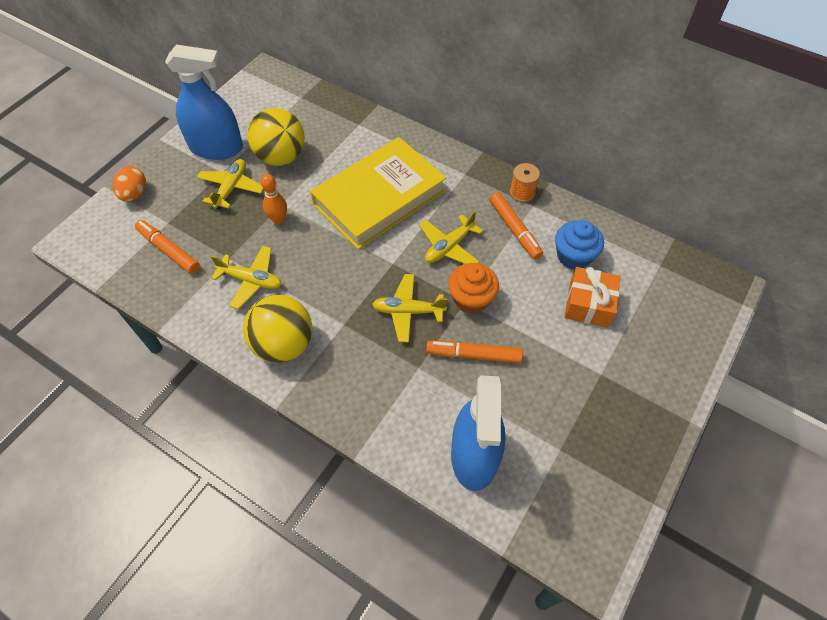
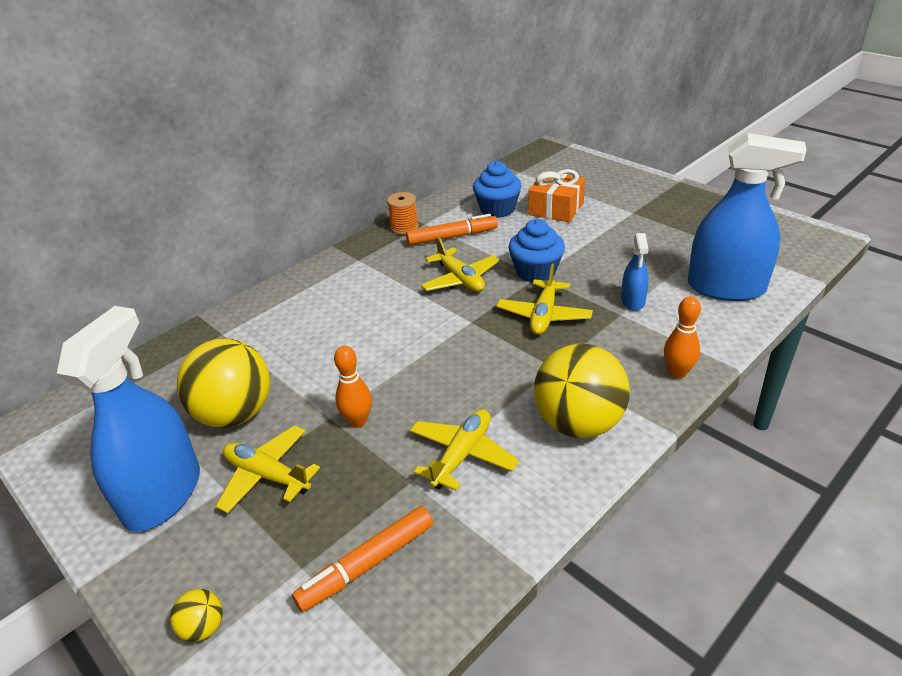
camera: 75 degrees left, 20 degrees down
(134, 194) = (203, 627): orange egg -> yellow ball
(345, 410) = (677, 373): none -> orange bowling pin
(379, 198) = (364, 324): yellow book -> none
(439, 376) = (633, 301): none -> blue spray bottle
(471, 299) = (536, 272): orange cupcake -> blue cupcake
(473, 355) = (607, 277): orange marker -> none

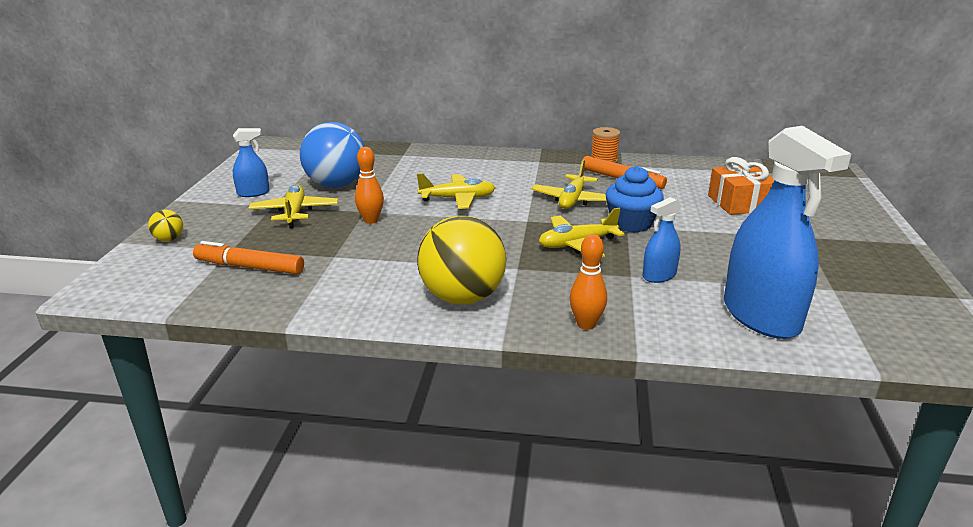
camera: 50 degrees right, 10 degrees down
(163, 495) = (253, 193): blue spray bottle -> blue spray bottle, size x0.48
(235, 414) = (336, 185): yellow ball -> blue ball
(462, 455) = (377, 264): yellow plane -> yellow plane (458, 199)
(497, 209) = (692, 182): blue cupcake -> none

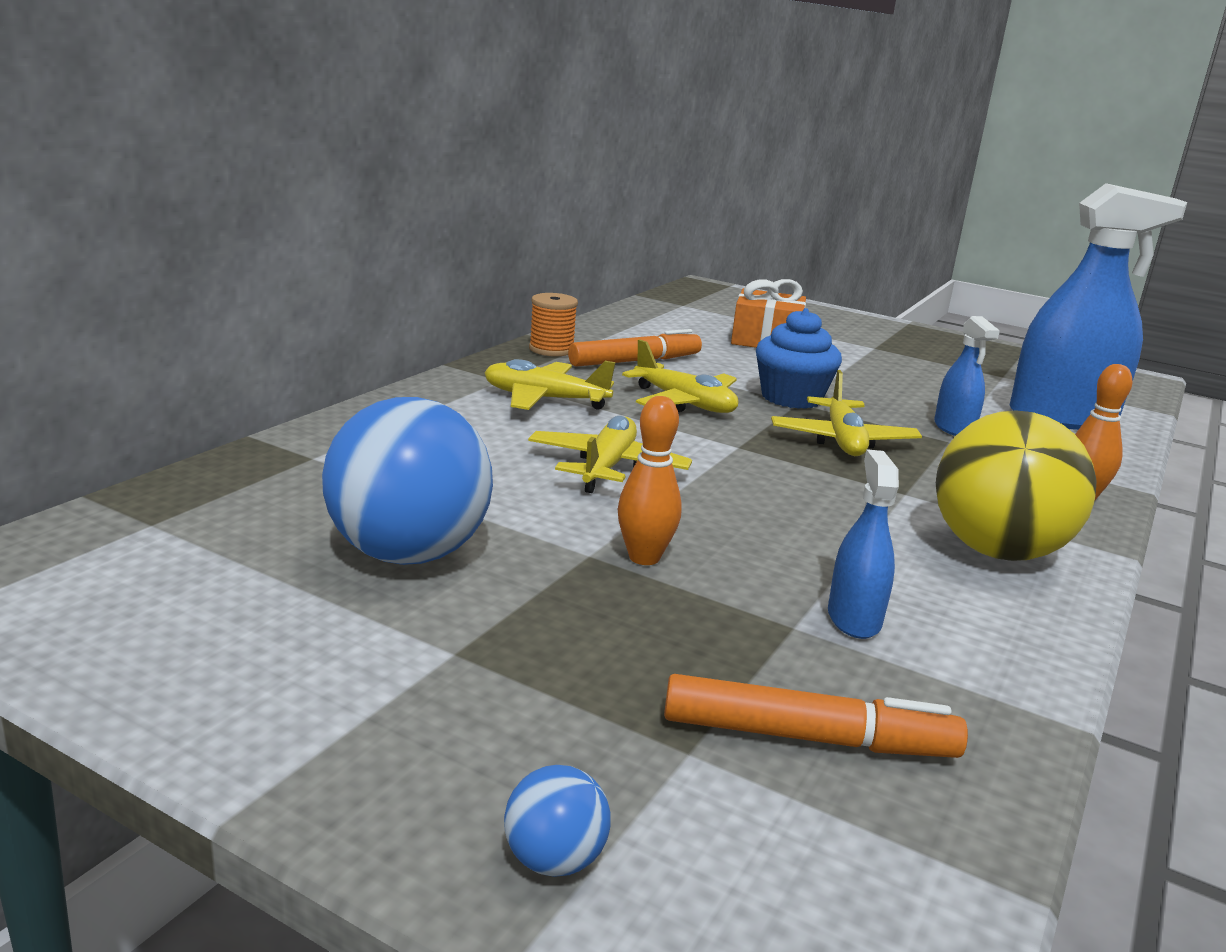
camera: 70 degrees left, 5 degrees down
(169, 239) = (554, 860): yellow ball -> blue ball
(249, 267) = (807, 738): orange marker -> orange marker turned 120 degrees counterclockwise
(253, 193) = (331, 667): blue spray bottle -> blue spray bottle (853, 619)
(295, 213) = (528, 631): yellow plane -> yellow plane (544, 399)

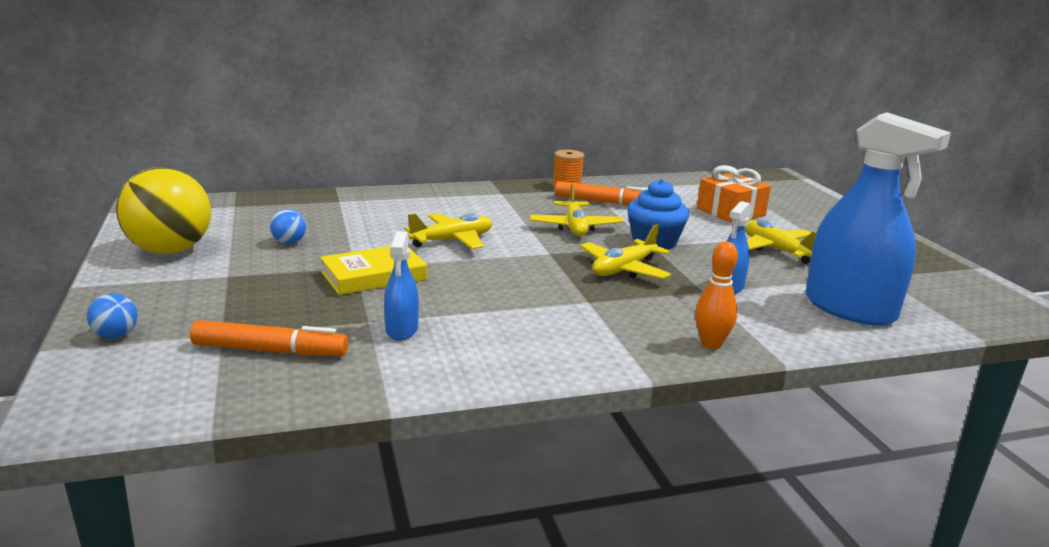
camera: 45 degrees right, 0 degrees up
(408, 554) = (289, 242): blue ball -> blue ball, size x0.42
(544, 399) = (500, 206): yellow plane -> yellow plane (775, 250)
(644, 557) = (373, 276): orange bowling pin -> yellow book
(807, 738) = (270, 351): orange marker -> orange marker turned 45 degrees counterclockwise
(853, 619) = (402, 330): blue spray bottle -> blue spray bottle turned 135 degrees clockwise
(996, 551) = (562, 340): yellow ball -> yellow ball (170, 250)

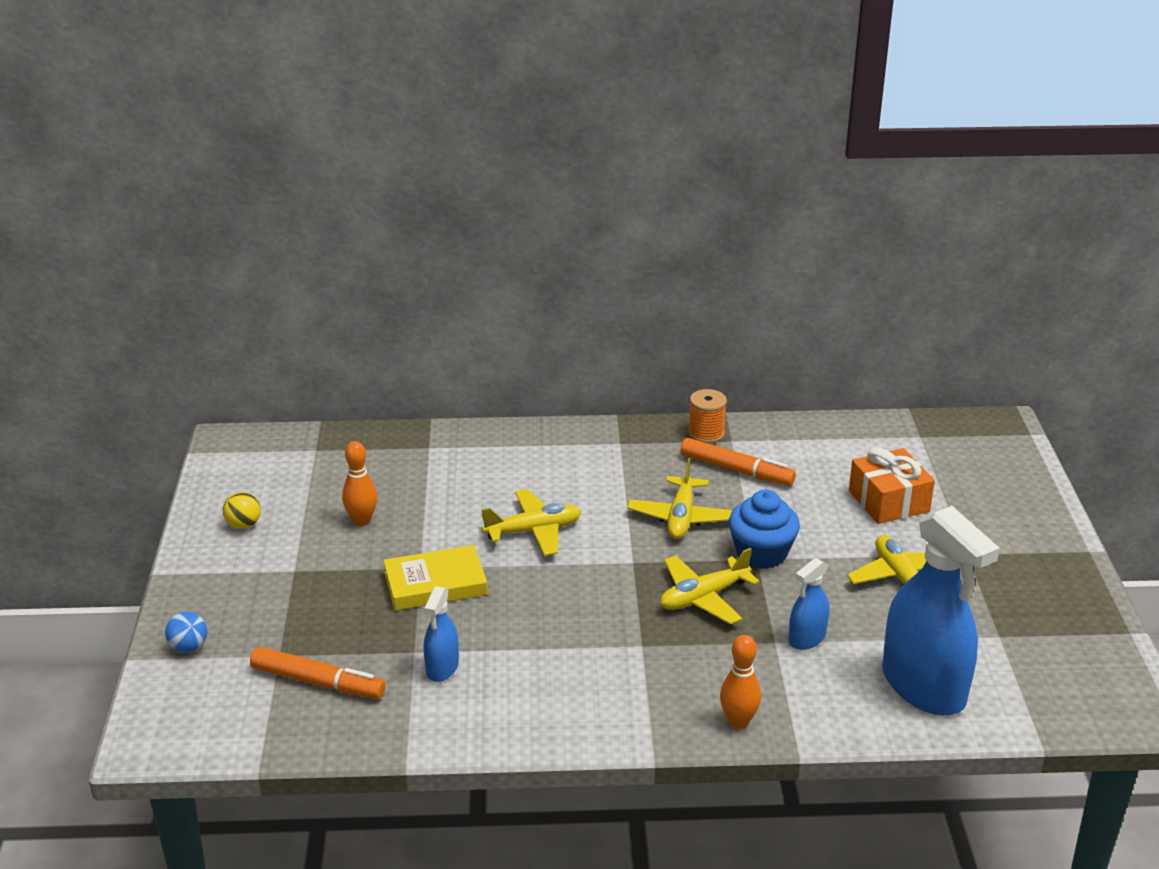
camera: 15 degrees right, 10 degrees up
(170, 250) = (243, 525): yellow ball -> yellow ball, size x0.42
(289, 242) = (362, 521): blue ball -> orange bowling pin

